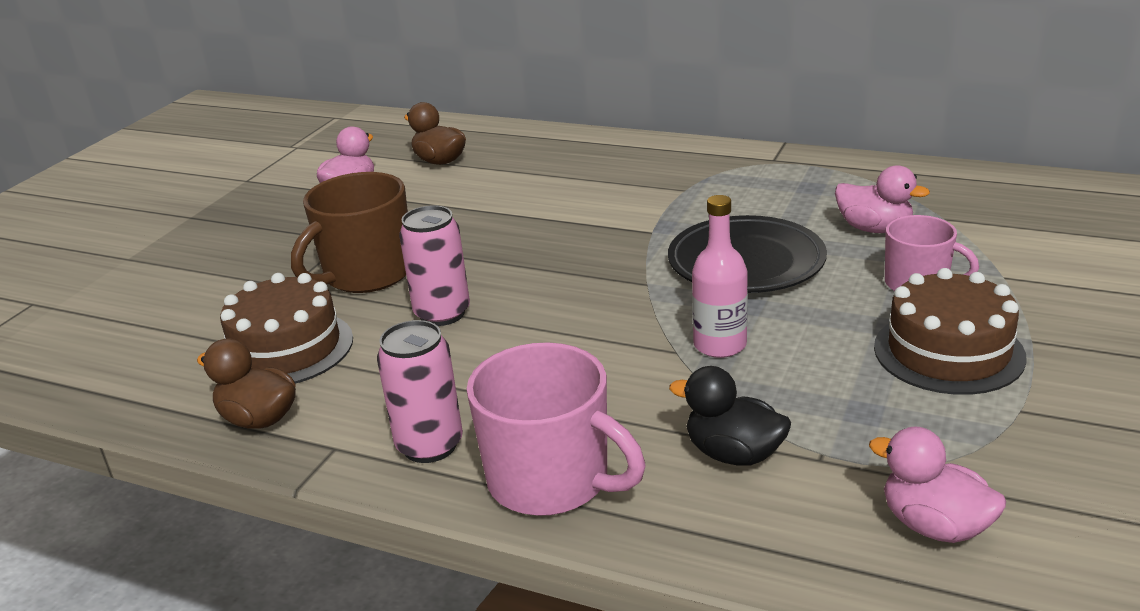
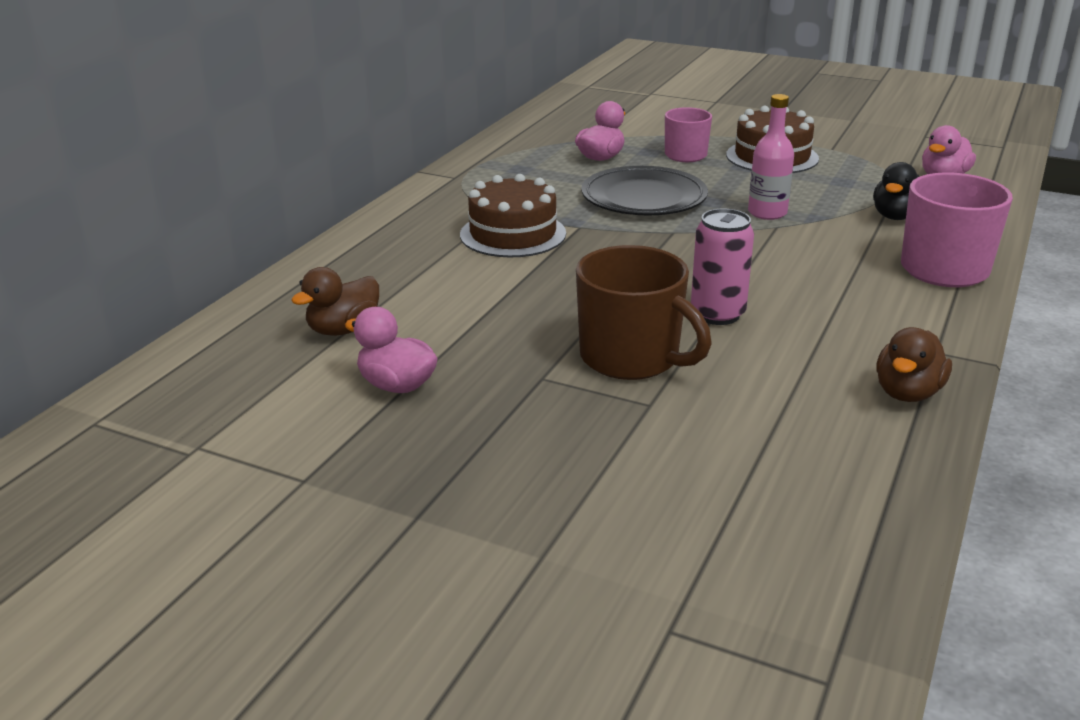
camera: 90 degrees left, 0 degrees up
(286, 349) = (784, 391): brown cake -> brown cake (513, 234)
(430, 445) = (920, 312): pink can -> none

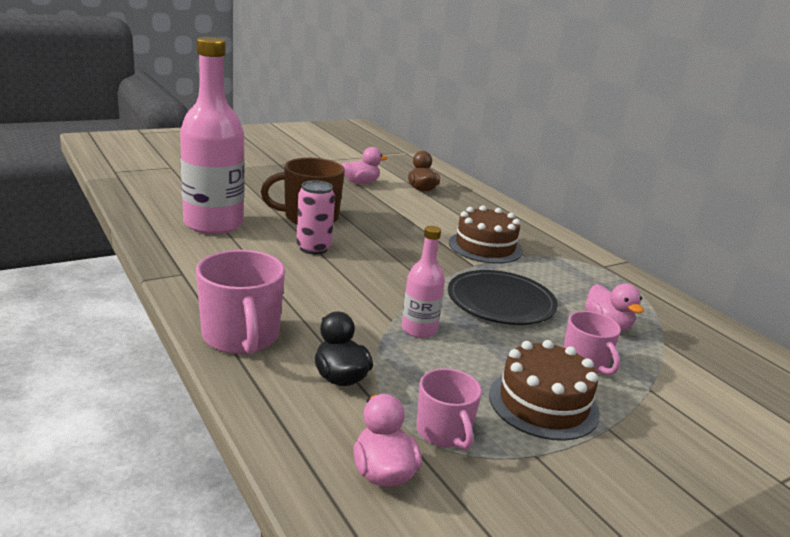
camera: 120 degrees right, 5 degrees down
(796, 410) = (213, 224): none -> pink bottle
(871, 173) = (444, 432): none -> pink mug
(907, 393) = (174, 248): brown duck -> none

